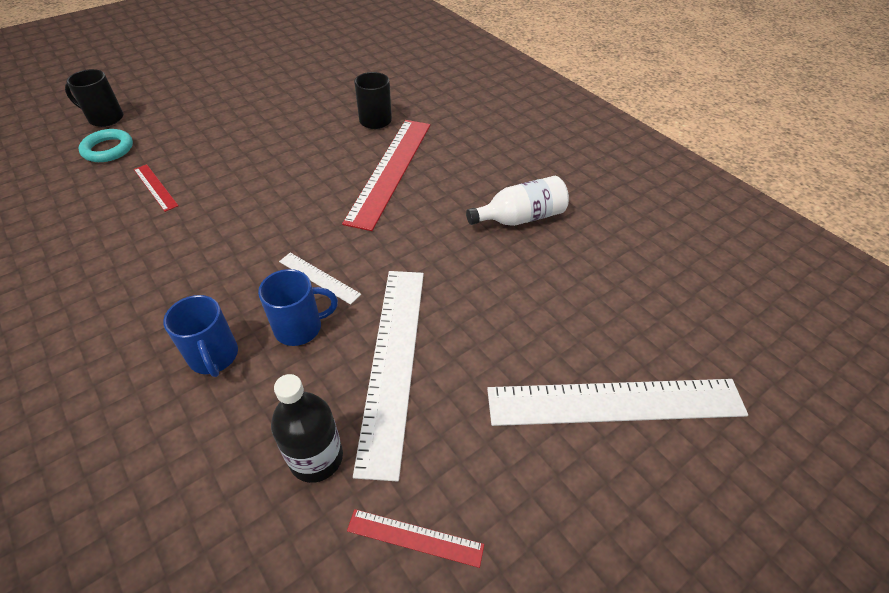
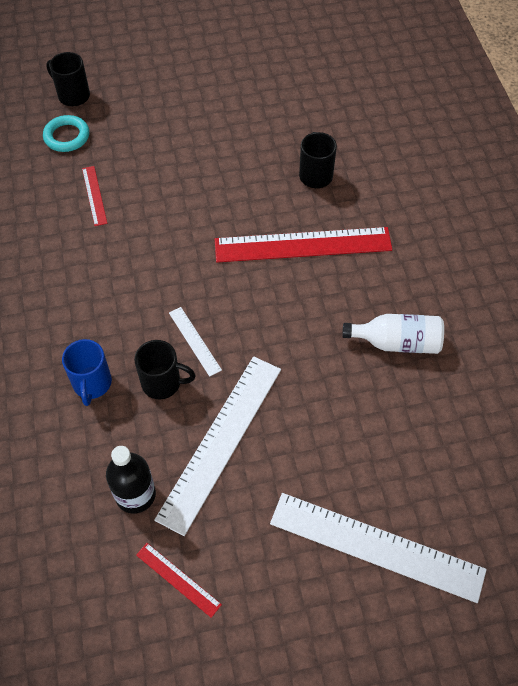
camera: 25 degrees right, 10 degrees up
(300, 327) = (162, 383): blue mug -> black mug
(390, 170) = (303, 245): red ruler -> red ruler turned 45 degrees clockwise

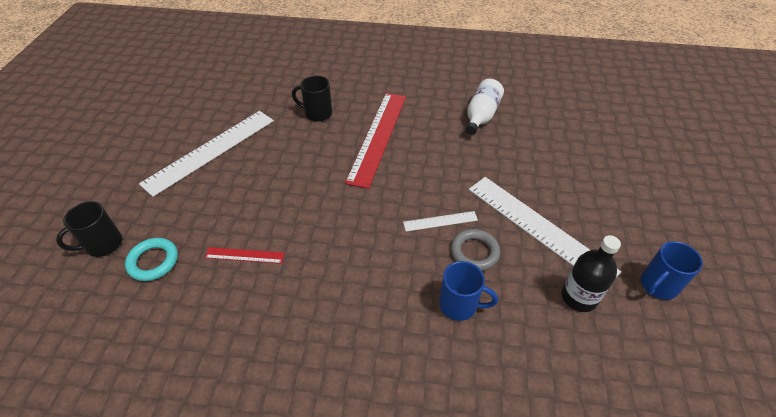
camera: 70 degrees left, 10 degrees down
(162, 383) = (474, 252): black mug -> grey ring
(178, 579) = (658, 285): red ruler -> blue mug
(376, 546) = (634, 168): white ruler -> white ruler (210, 151)

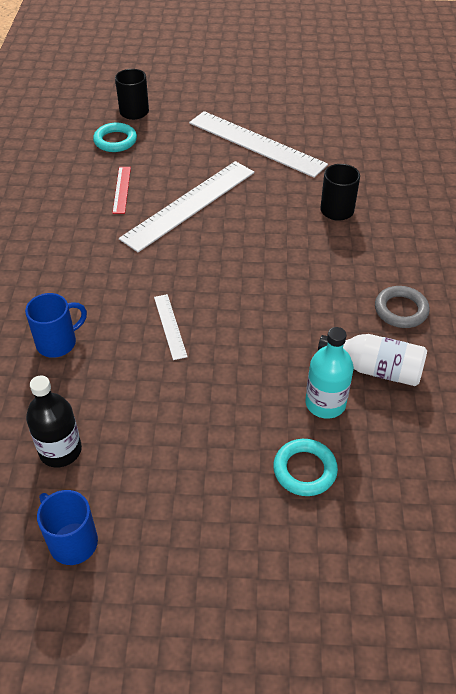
camera: 85 degrees right, 0 degrees up
(378, 137) = (305, 265): red ruler -> none
(459, 305) = (58, 343): blue mug -> blue mug turned 135 degrees counterclockwise
(474, 252) = (125, 356): grey ring -> grey ring (401, 310)
(512, 141) = (325, 403): none -> turquoise bottle
(539, 228) = (163, 421): white ruler -> white ruler (189, 204)
(567, 157) = (304, 470): none -> turquoise ring

